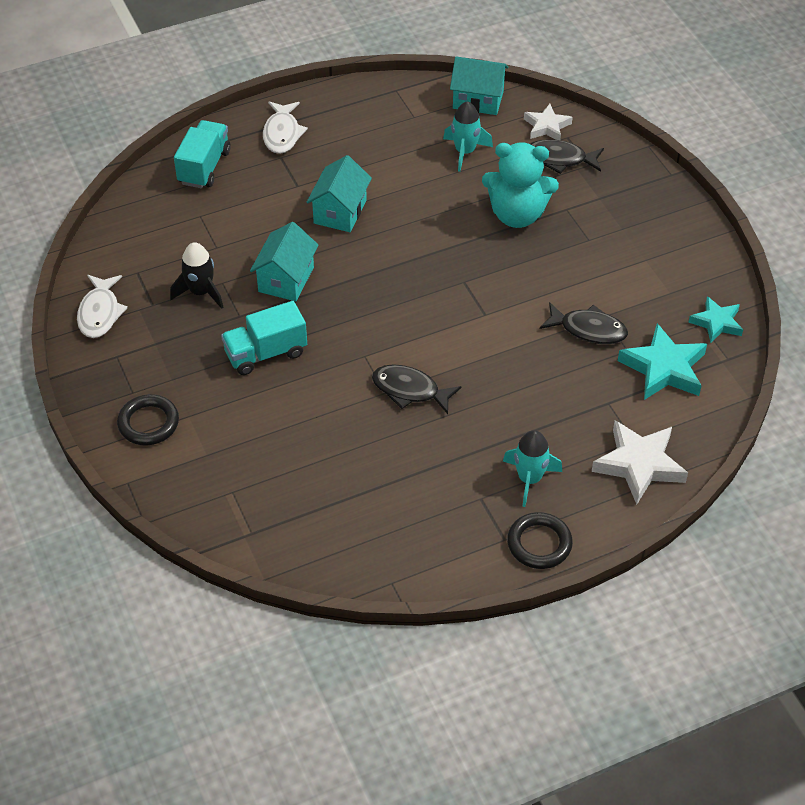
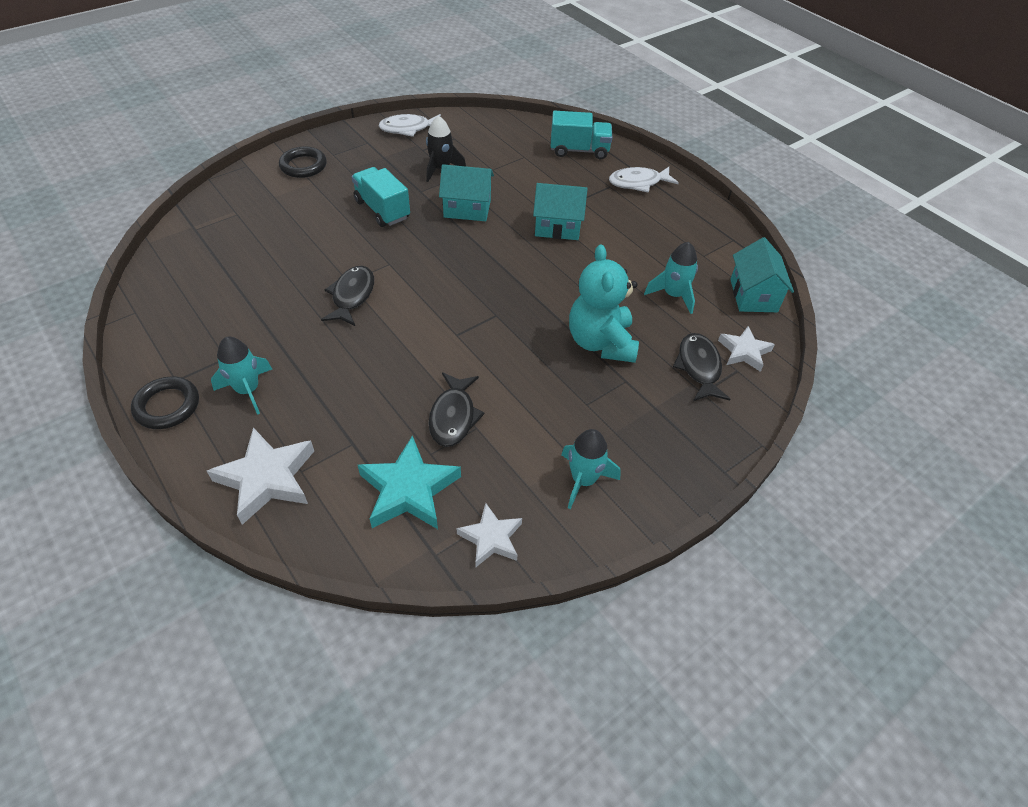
camera: 75 degrees right, 0 degrees up
(668, 257) = (584, 480): none -> turquoise rocket
(716, 323) = (491, 538): turquoise star -> white star

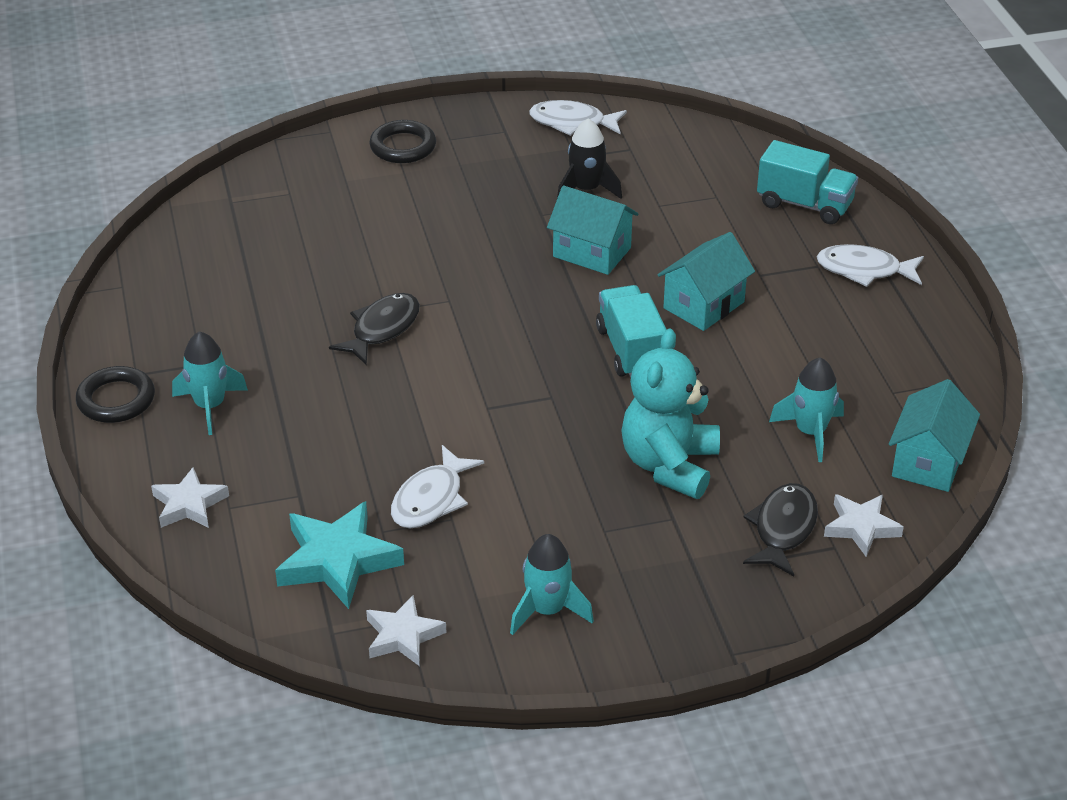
camera: 25 degrees right, 10 degrees down
(267, 478) = (189, 504): white star -> white star, size x0.62
(382, 210) = (476, 228): turquoise truck -> turquoise truck (630, 350)
(453, 416) = (431, 499): black fish -> white fish
(557, 227) = (704, 305): turquoise house -> turquoise house turned 75 degrees counterclockwise

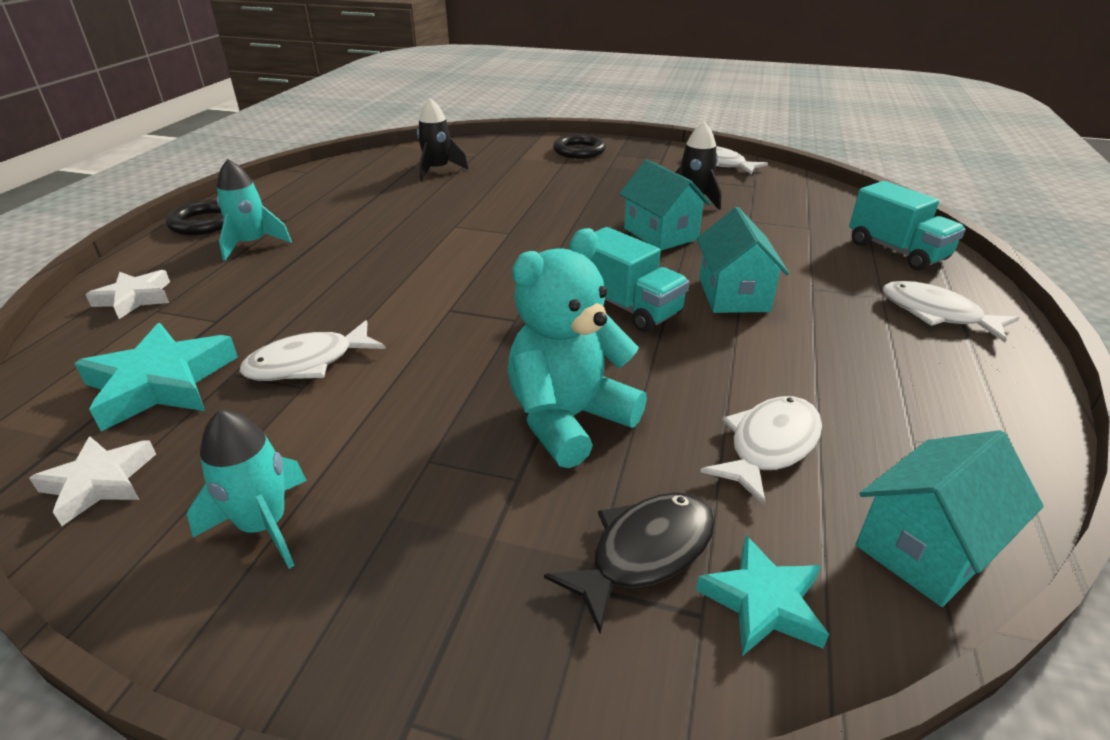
camera: 30 degrees right, 5 degrees down
(274, 233) = (437, 170): none -> black rocket
(382, 329) = (436, 235): black fish -> none
(630, 350) = (628, 307): turquoise truck -> turquoise truck turned 120 degrees clockwise
(704, 305) = (733, 294): turquoise house -> turquoise house turned 75 degrees counterclockwise
(810, 432) = (769, 446): turquoise rocket -> white fish
(861, 527) = (763, 602): white star -> turquoise star

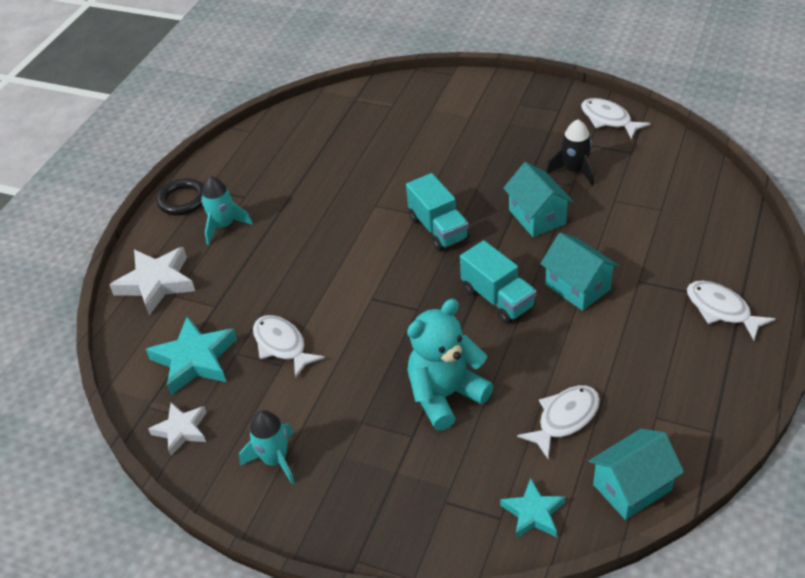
camera: 10 degrees right, 10 degrees up
(135, 298) = (156, 283): white star -> white star, size x1.61
(308, 363) = (282, 345): white fish -> white fish turned 75 degrees clockwise
(437, 170) = (360, 129): black rocket -> none
(579, 151) = (485, 99): black ring -> none
(644, 553) = (477, 484): black fish -> none
(733, 294) = (577, 287): turquoise house -> turquoise house turned 45 degrees counterclockwise
(896, 251) = (721, 240): turquoise truck -> turquoise truck (438, 228)

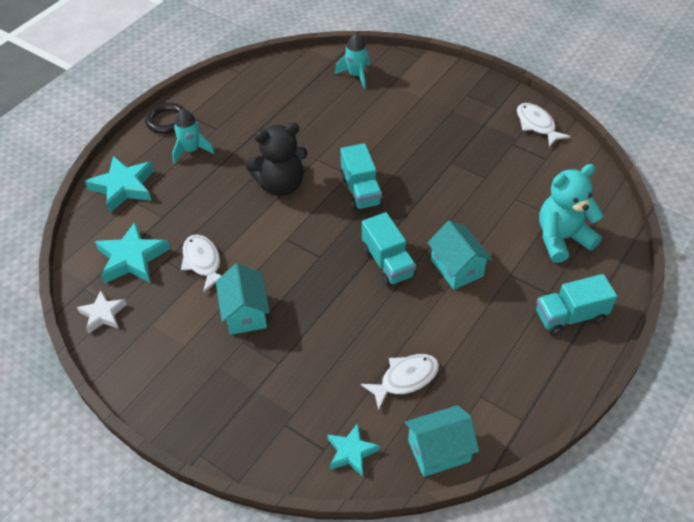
camera: 10 degrees right, 5 degrees up
(156, 283) = (124, 187): white star -> turquoise star
(275, 460) = (166, 356): turquoise rocket -> turquoise rocket (356, 75)
(343, 241) = (281, 184): none -> black teddy bear
(445, 395) = (316, 335): turquoise teddy bear -> turquoise teddy bear (562, 238)
(537, 217) = (445, 199): turquoise house -> turquoise house (245, 313)
(574, 171) = (491, 165): black rocket -> none
(721, 310) = (570, 316): white fish -> turquoise truck

